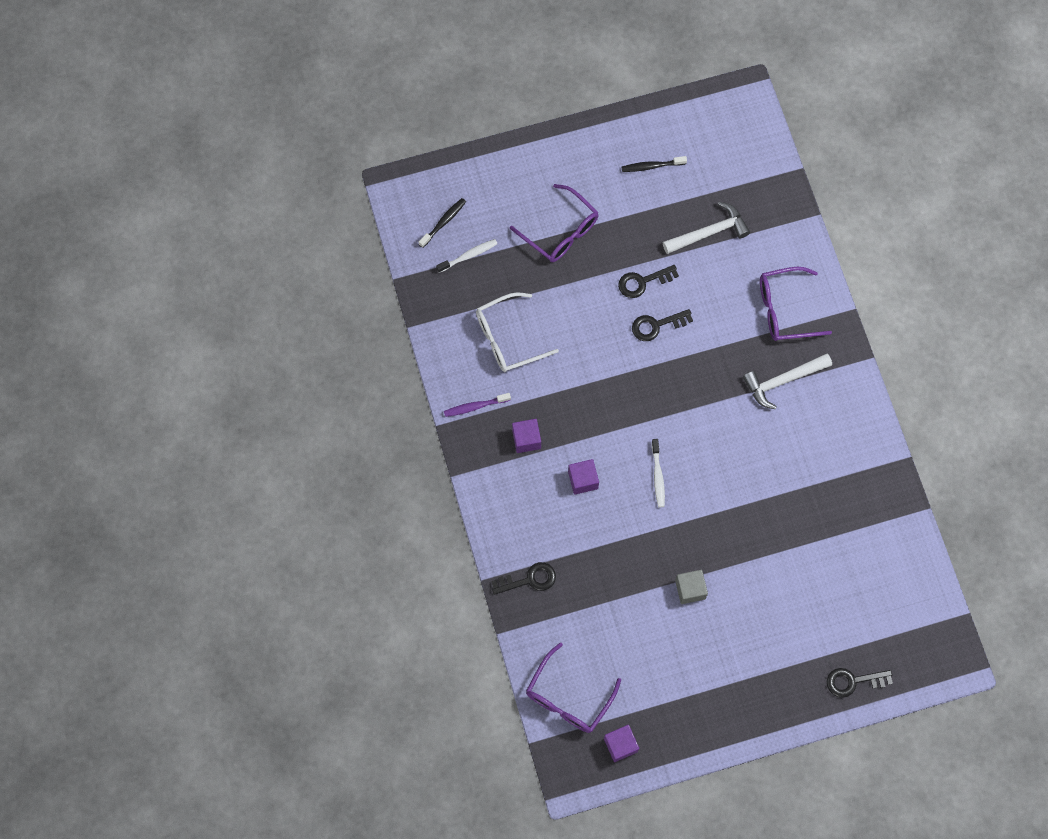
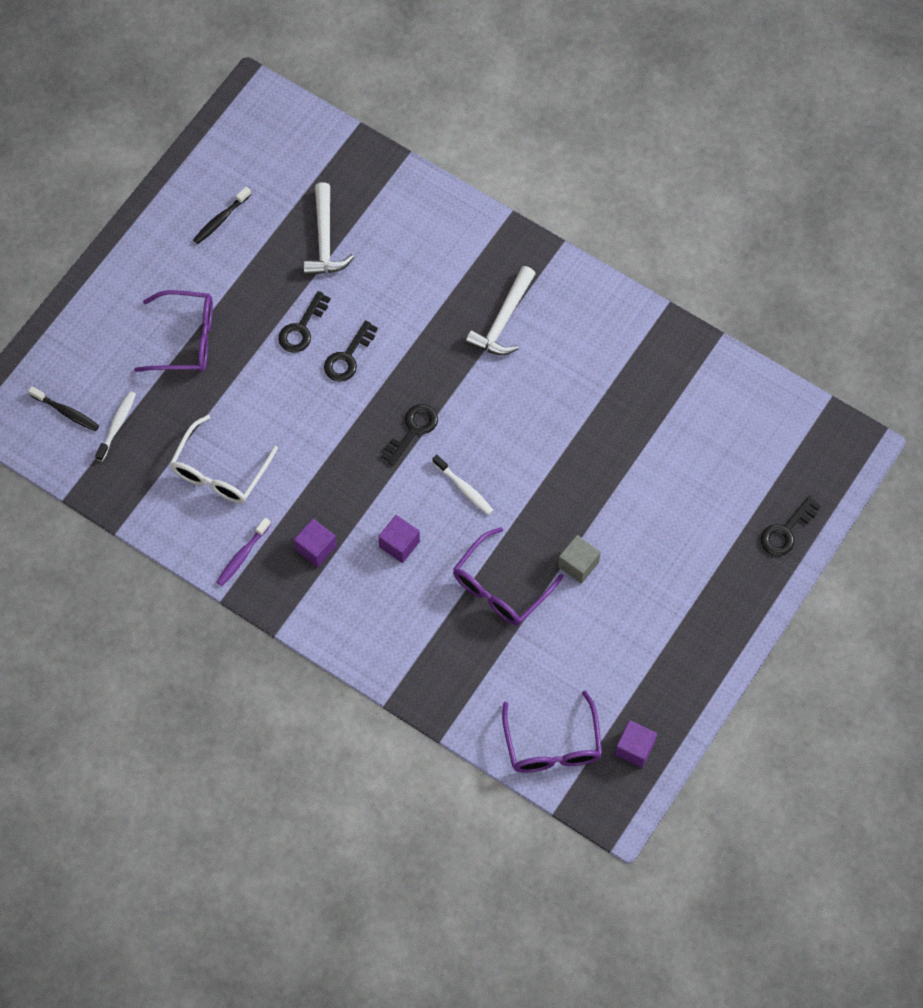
camera: 40 degrees left, 5 degrees down
(444, 222) = (66, 412): black toothbrush -> black toothbrush turned 120 degrees clockwise
(529, 579) = (427, 670): black key -> black key (413, 430)
(709, 232) = (324, 240): white hammer -> white hammer turned 150 degrees clockwise
(785, 309) = (452, 257): purple glasses -> purple glasses (501, 586)

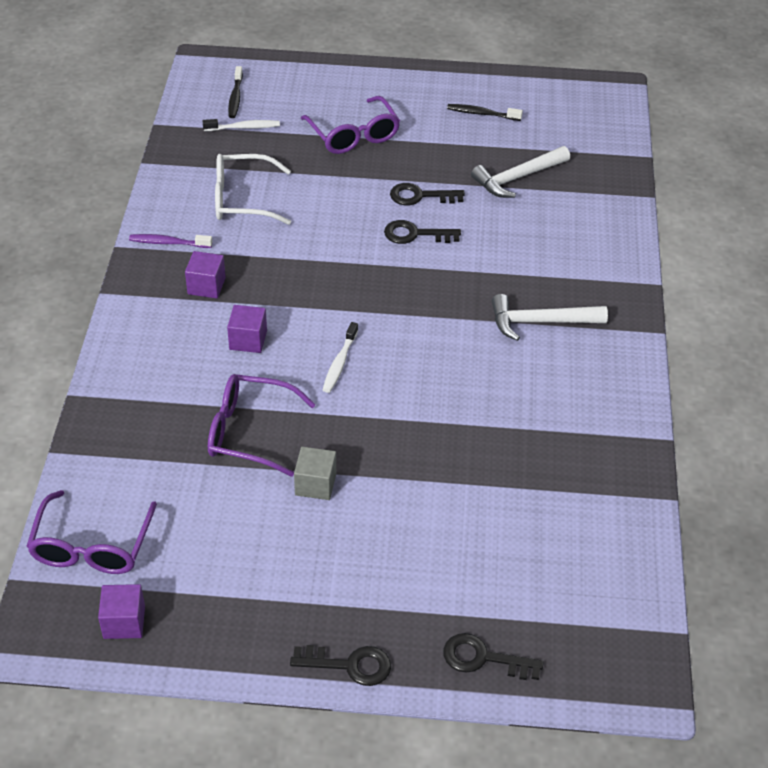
camera: 60 degrees right, 20 degrees down
(413, 430) = (374, 304): black key -> black key (349, 665)
(552, 744) = (92, 545): purple glasses -> purple glasses turned 45 degrees counterclockwise

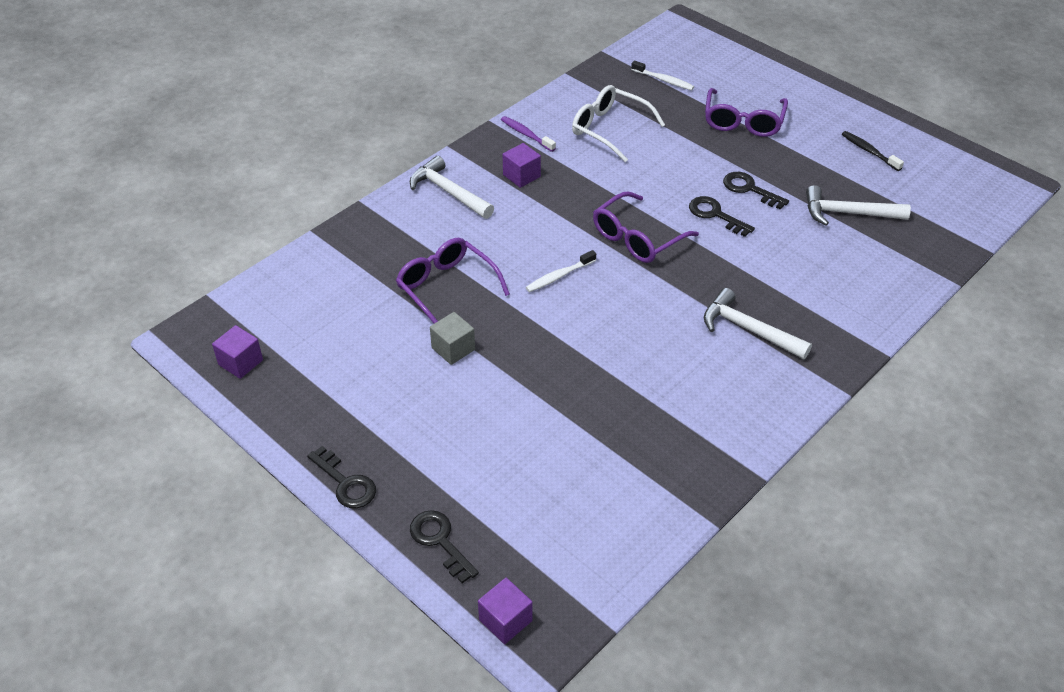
camera: 40 degrees right, 0 degrees up
(92, 545) = (273, 303): purple glasses -> purple glasses (638, 238)
(152, 338) = (448, 192): none -> white hammer
(235, 97) = (679, 57): black toothbrush -> none
(248, 340) = (511, 226): purple cube -> purple cube (505, 620)

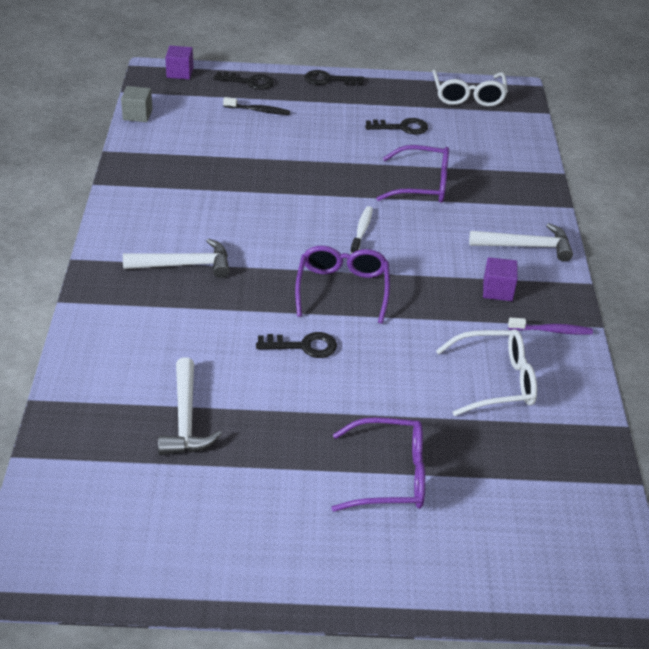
camera: 135 degrees right, 5 degrees down
(240, 362) = (468, 95): purple cube -> white glasses
(453, 349) = (365, 156): grey cube -> grey cube (137, 115)
(664, 80) = (528, 482): white toothbrush -> none
(743, 121) = (389, 476): purple glasses -> purple glasses turned 120 degrees clockwise
(749, 189) = (300, 391): black key -> black key (402, 127)
(848, 213) = (186, 419): white hammer -> white hammer turned 120 degrees clockwise
(869, 151) = (222, 518): black toothbrush -> black toothbrush (258, 110)

